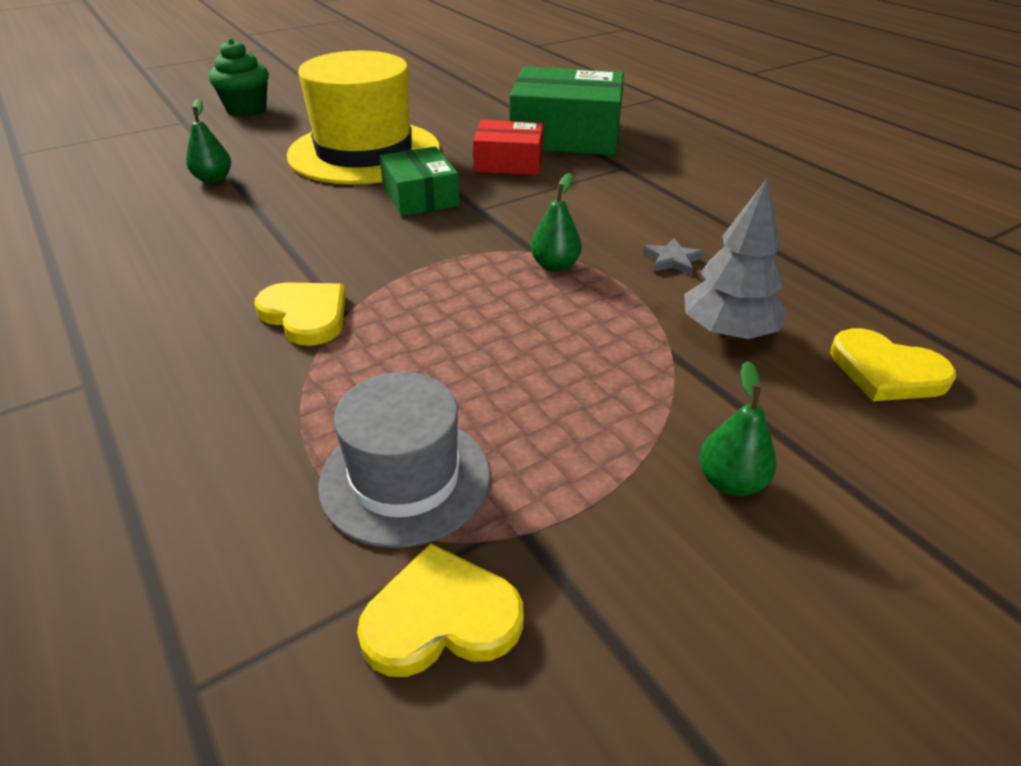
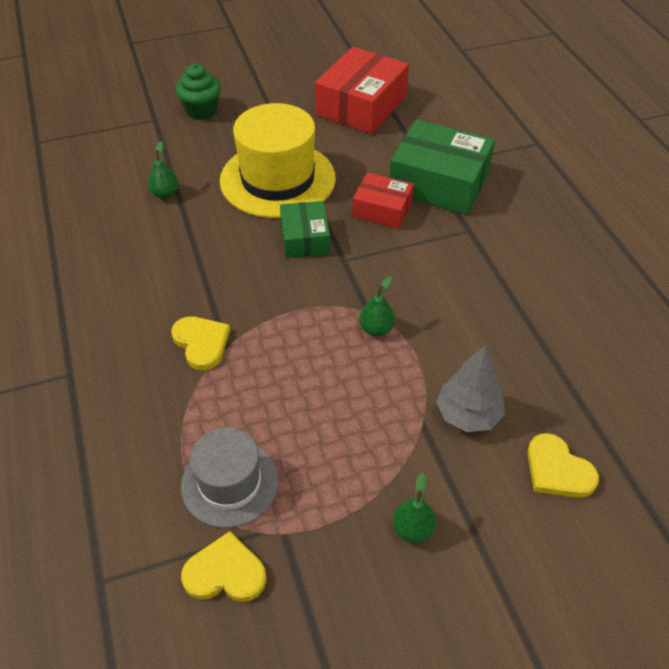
camera: 15 degrees right, 10 degrees up
(444, 89) = (361, 105): none -> red box
(672, 260) = (461, 339): grey star -> none

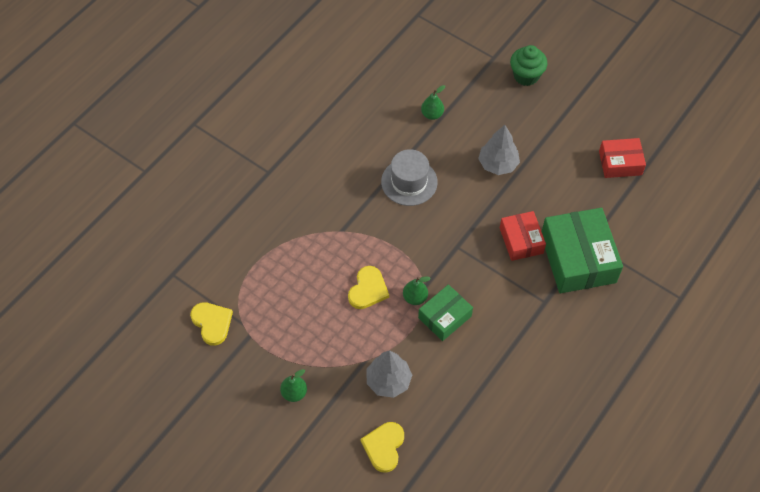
camera: 55 degrees right, 10 degrees up
(201, 343) = (335, 217): yellow heart -> yellow heart (368, 289)
(230, 483) = (260, 292): grey hat -> grey hat (409, 182)
(277, 179) = (498, 164): yellow hat -> grey tree
(305, 238) = (458, 214): green box -> green box (444, 317)
(361, 105) = (620, 163): red box -> red box, size x0.58

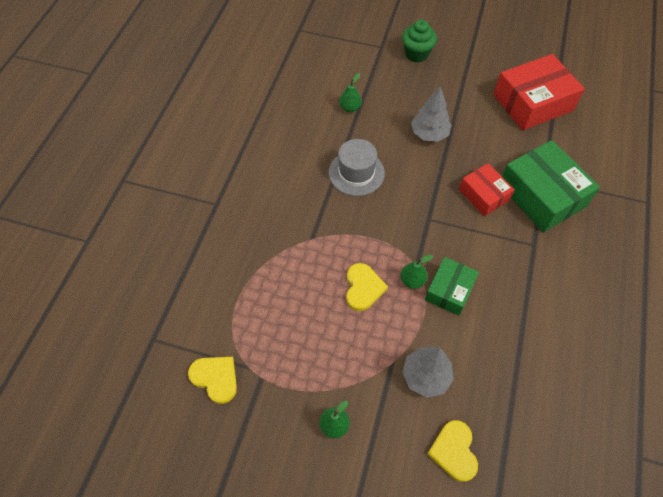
camera: 20 degrees left, 0 degrees up
(620, 163) = (533, 103): red box -> red box, size x1.73

